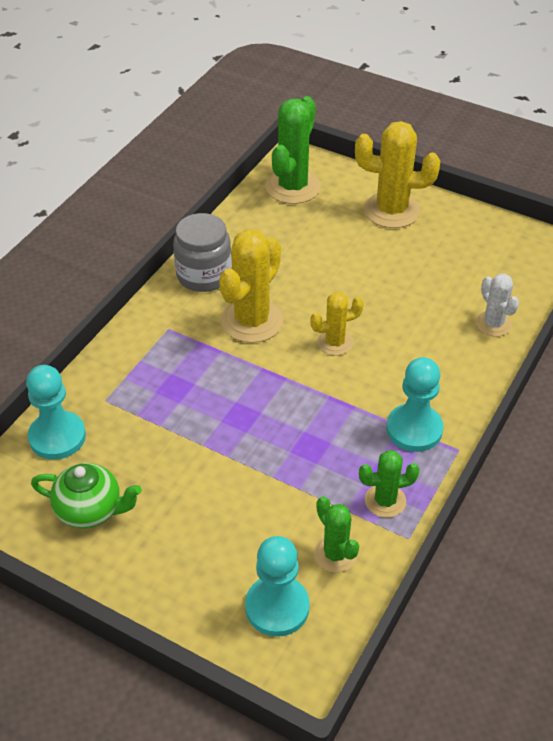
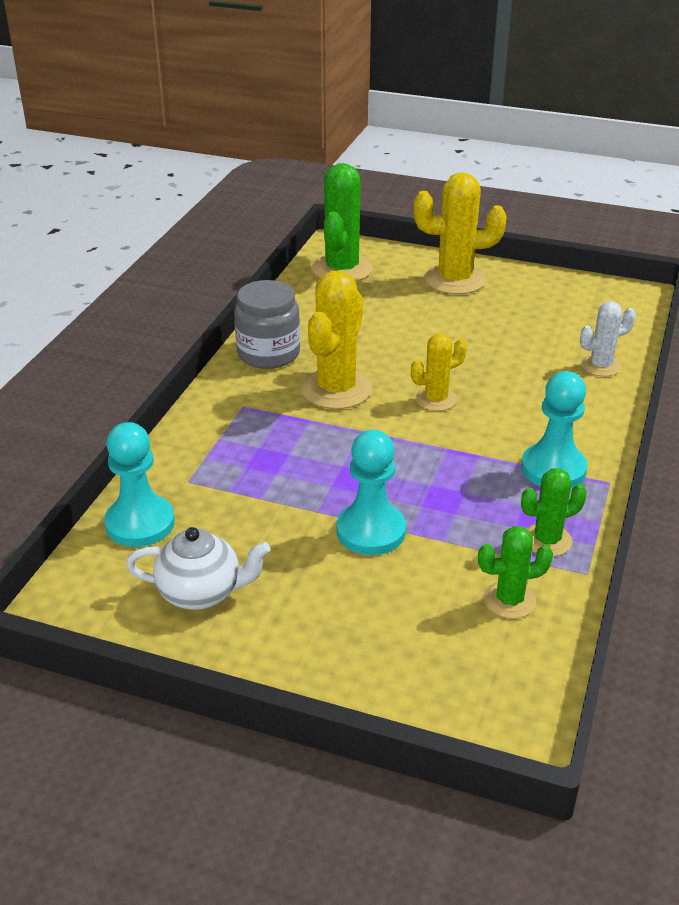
camera: 10 degrees left, 10 degrees down
(90, 510) = (201, 593): green teapot -> white teapot
(277, 607) = (460, 663): turquoise pawn -> turquoise pawn (371, 531)
(335, 554) = (509, 600): green cactus -> green cactus turned 60 degrees counterclockwise
(493, 324) = (600, 366): white cactus -> white cactus turned 75 degrees counterclockwise

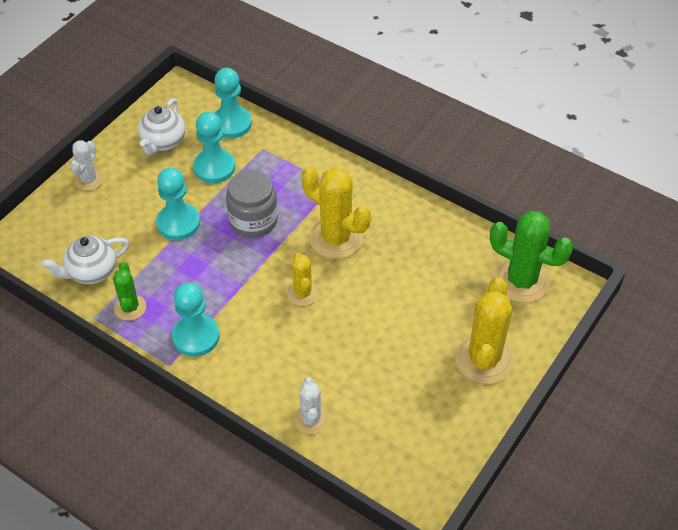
camera: 105 degrees right, 15 degrees up
(243, 520) = (214, 167): none -> turquoise pawn
(268, 354) = (396, 209): grey jar -> grey jar (253, 221)
(319, 664) = (89, 180): none -> white cactus
(509, 600) = (91, 272): green cactus -> white teapot

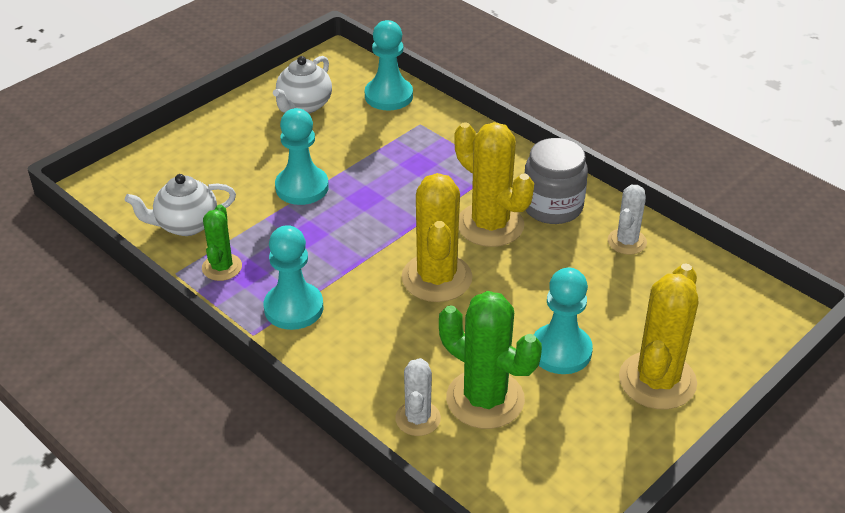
camera: 10 degrees right, 10 degrees down
(89, 180) = (209, 133): white cactus -> white cactus (627, 241)
(214, 167) = (358, 137): turquoise pawn -> turquoise pawn (561, 351)
(253, 221) = (392, 195): grey jar -> grey jar (552, 206)
(302, 293) = (437, 278): yellow cactus -> yellow cactus, size x1.75
(521, 281) = (720, 298): green cactus -> green cactus (485, 399)

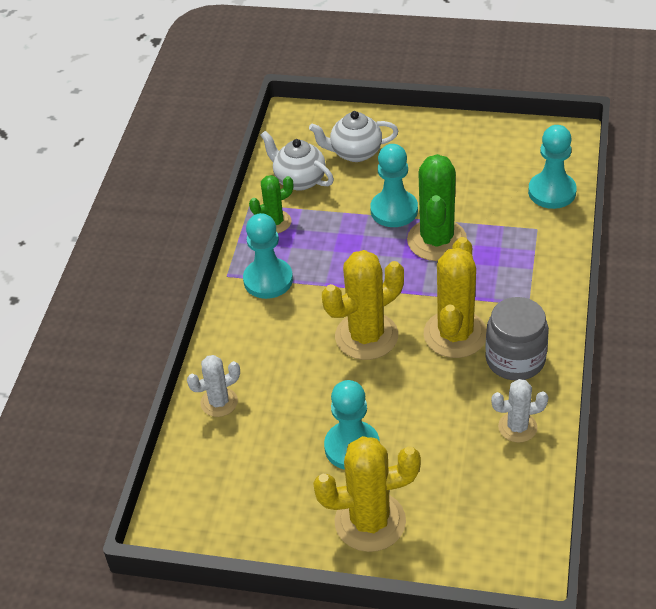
camera: 60 degrees right, 5 degrees up
(304, 105) = (488, 155): white teapot -> white teapot (355, 152)
(485, 399) = (266, 429): green cactus -> green cactus (437, 240)

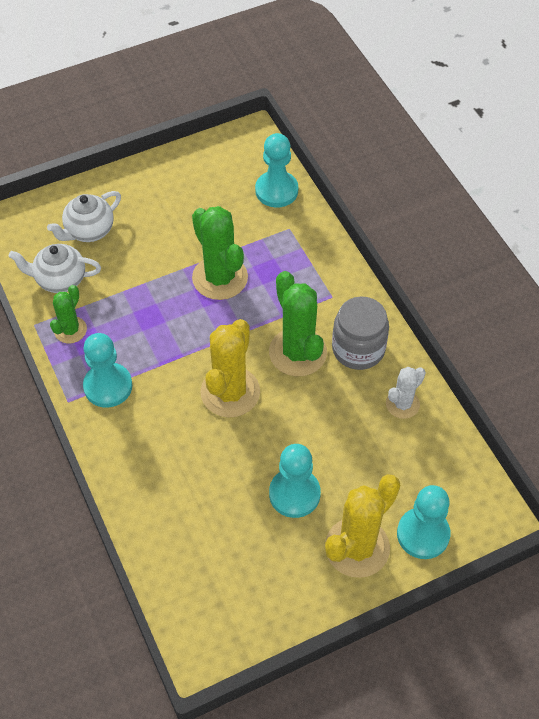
camera: 40 degrees left, 10 degrees up
(219, 402) = (156, 519): white cactus -> none
(394, 210) = (164, 268): turquoise pawn -> turquoise pawn (423, 534)
(455, 334) = (297, 352): yellow cactus -> green cactus

